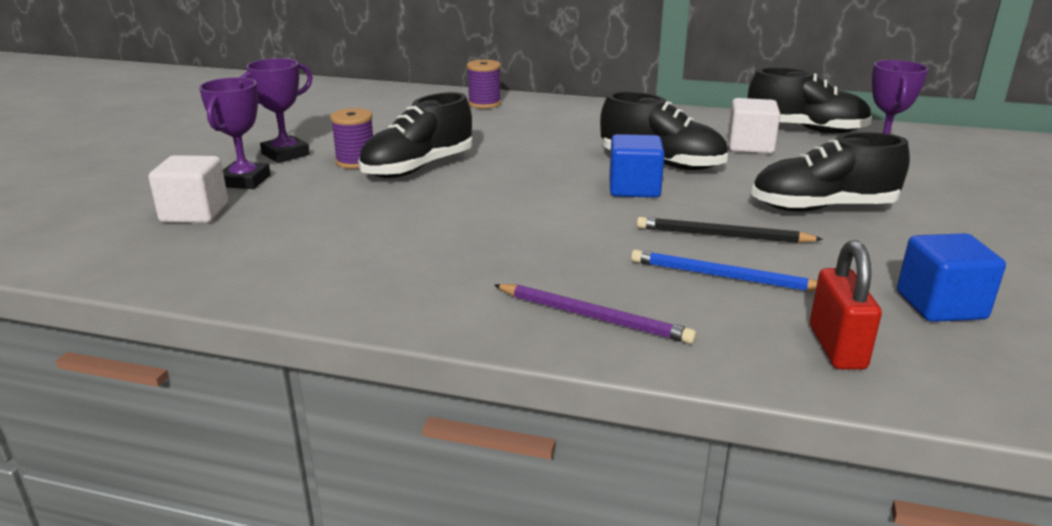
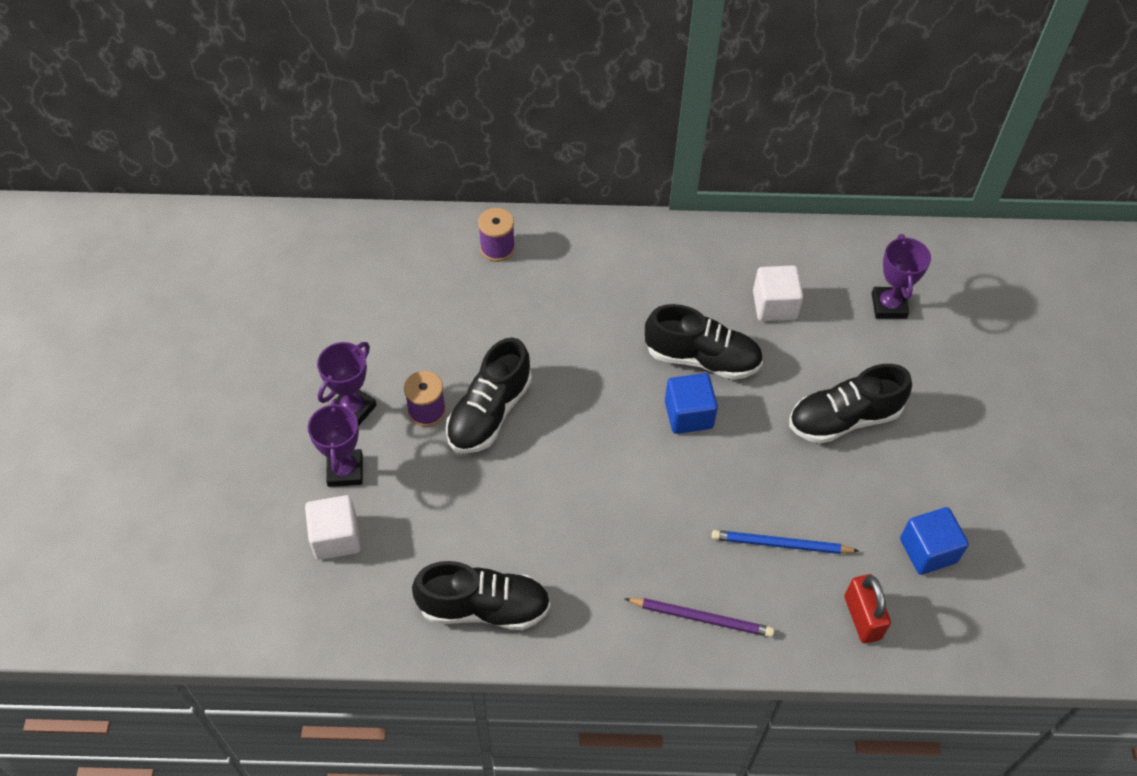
camera: 15 degrees left, 30 degrees up
(722, 235) = (772, 482): black pencil -> none
(805, 130) = (821, 256): black shoe -> black shoe (484, 607)

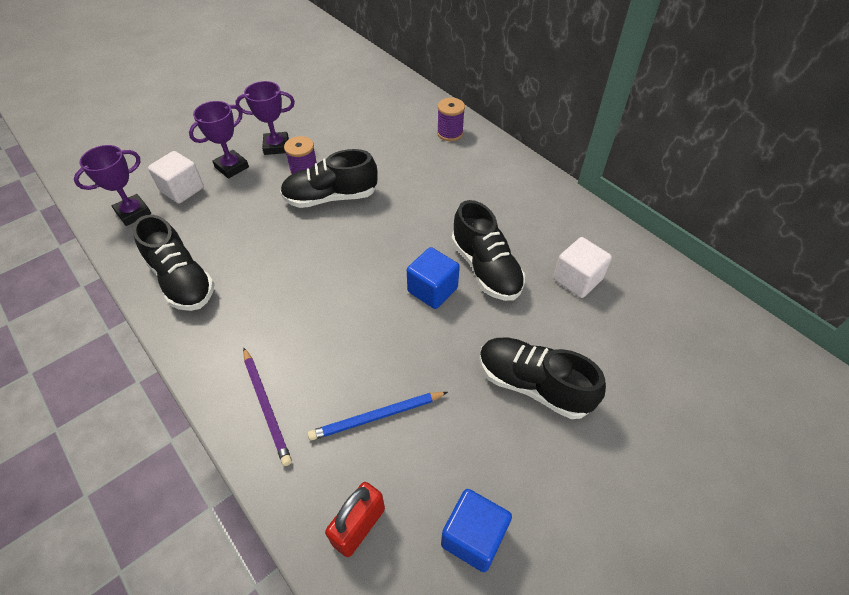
camera: 50 degrees right, 5 degrees down
(780, 544) = (377, 417): blue pencil -> blue pencil turned 75 degrees counterclockwise
(889, 306) = (668, 347): purple trophy -> purple trophy (133, 213)

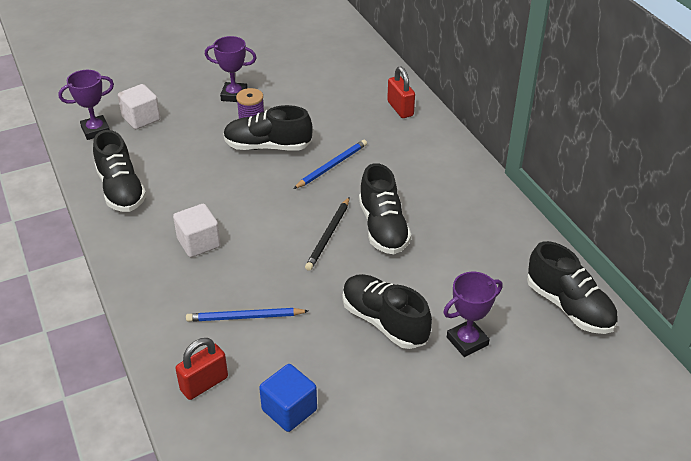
camera: 15 degrees right, 10 degrees down
(232, 167) = (189, 107): purple trophy -> purple trophy (467, 341)
(266, 406) = (160, 292): purple pencil -> none
(405, 207) = (332, 166): none -> blue pencil
(432, 290) = (328, 235): blue cube -> black pencil
(450, 133) = (400, 109): purple spool -> red padlock
(577, 279) = (463, 251): white cube -> white cube (199, 243)
(708, 321) = (569, 307): none -> black shoe

